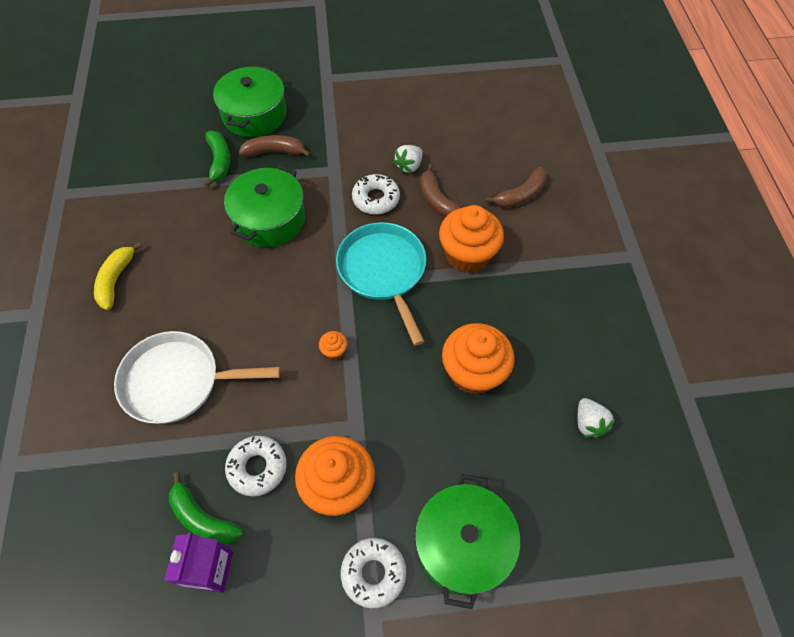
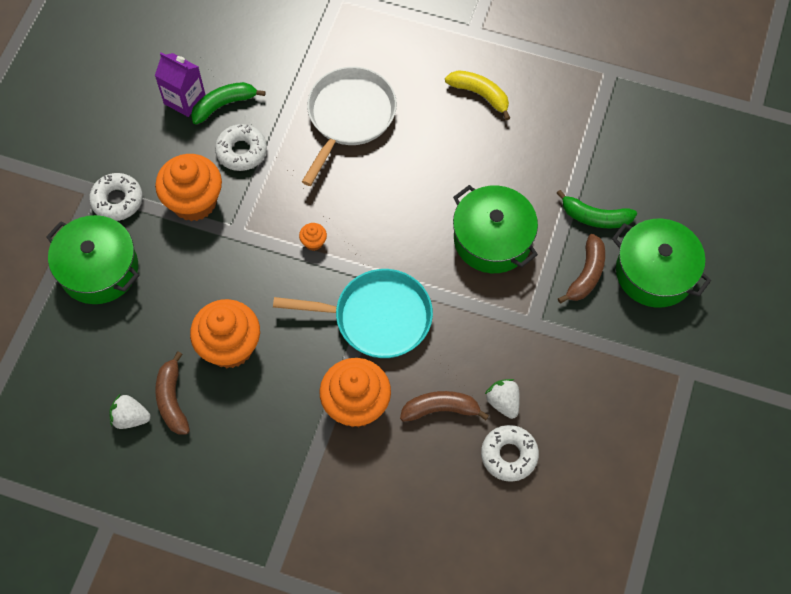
camera: 115 degrees right, 5 degrees up
(376, 199) = (472, 348): white donut -> white donut (509, 455)
(520, 195) = (406, 501): brown banana -> brown banana (172, 399)

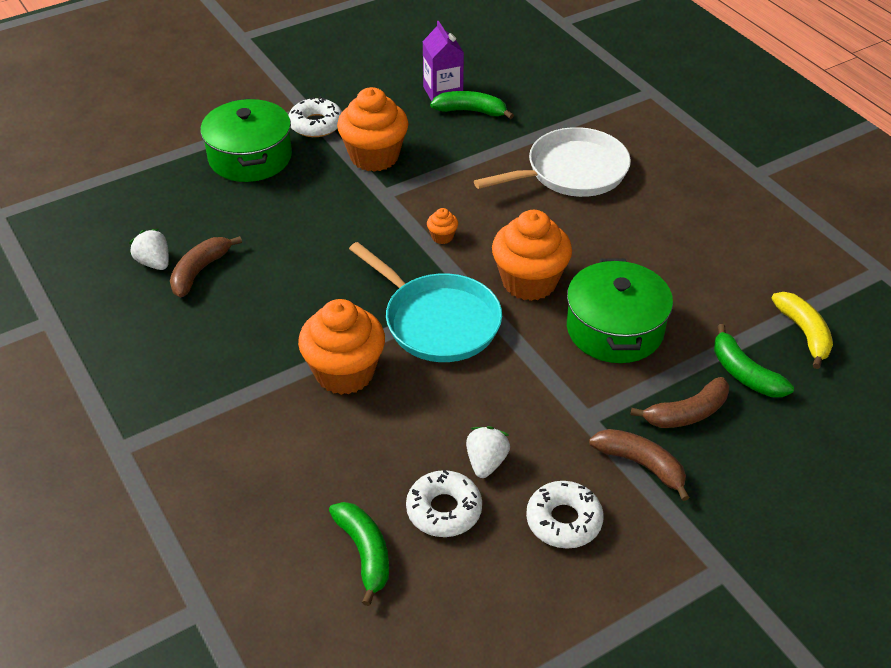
camera: 40 degrees right, 20 degrees down
(230, 346) = (288, 264): orange cupcake -> orange cupcake (529, 282)
(241, 151) = (451, 146): white donut -> white donut (563, 521)
(441, 409) = (418, 427): brown banana -> brown banana (641, 465)
(480, 95) = (716, 219): yellow banana -> yellow banana (804, 333)
(491, 521) = (365, 553): none -> green banana
(655, 272) = (768, 458): green pot -> none

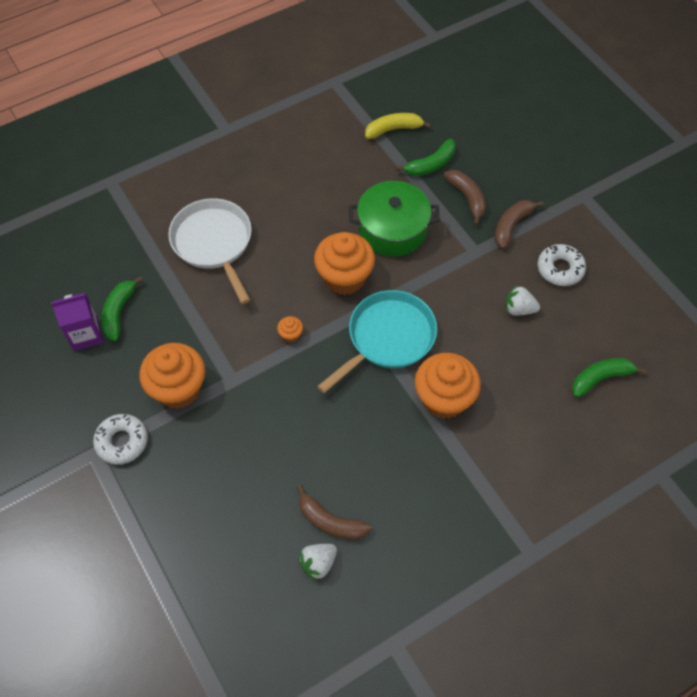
camera: 90 degrees left, 15 degrees up
(250, 157) = (168, 497): green pot -> none
(444, 510) = (560, 333): white donut -> none

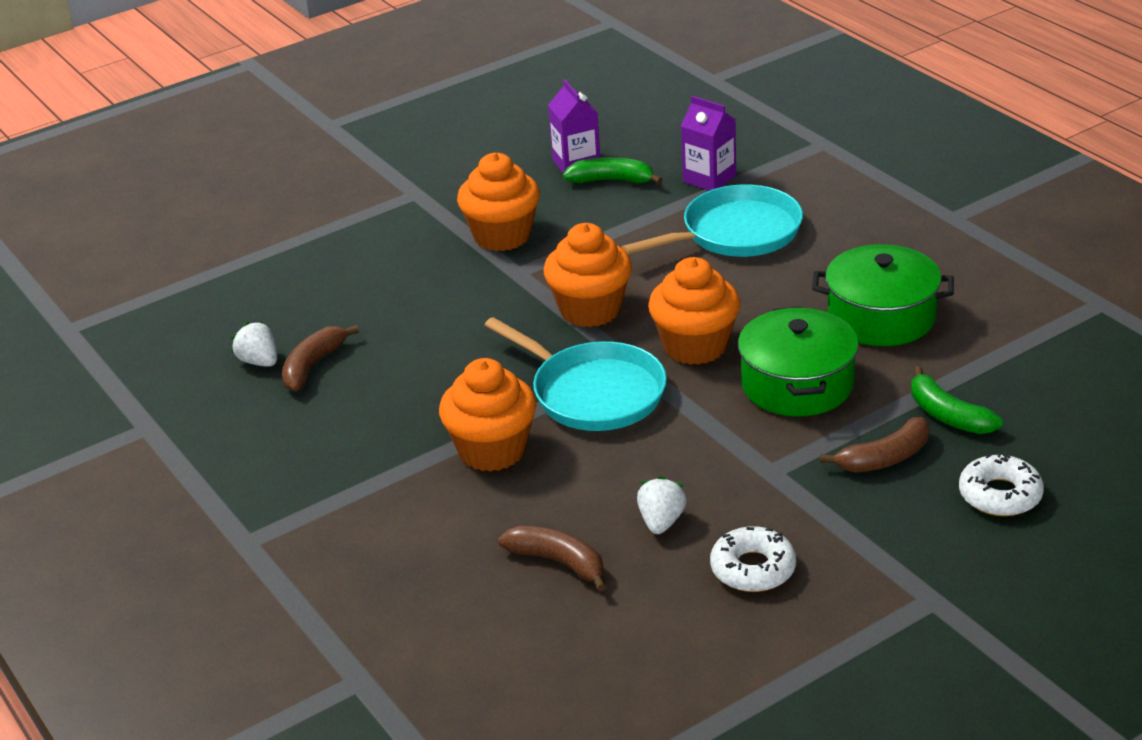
camera: 90 degrees right, 25 degrees down
(122, 442) = (429, 208): white donut -> white donut (1000, 495)
(136, 251) = (709, 179): none -> purple carton
(214, 243) = (735, 233): white pan -> turquoise pan
(291, 335) = (590, 310): orange cupcake -> orange cupcake, size x2.40
(329, 180) = (881, 317): none -> green pot
(393, 129) = (1014, 371): yellow banana -> none
(511, 226) = (836, 510): brown banana -> brown banana (558, 562)
(600, 378) = (534, 615): green banana -> none

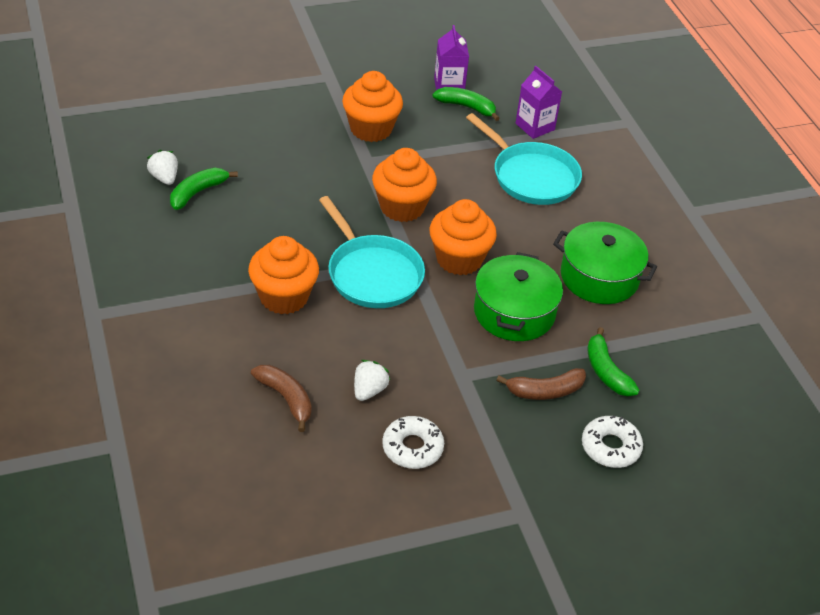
camera: 10 degrees right, 10 degrees up
(313, 366) = (198, 192): brown banana -> green banana
(735, 233) = (531, 176): turquoise pan -> turquoise pan turned 60 degrees clockwise

